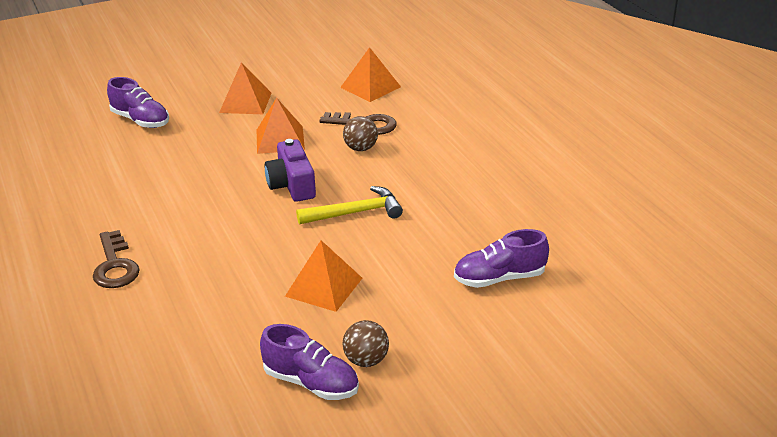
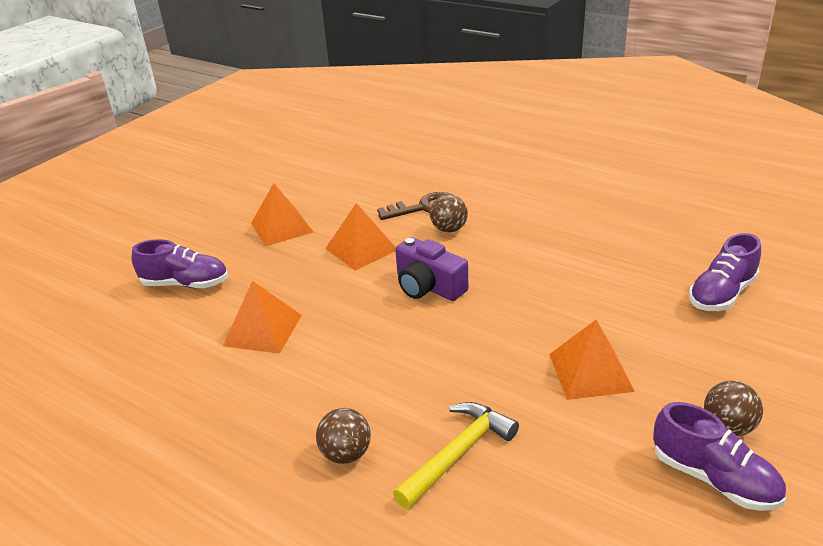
camera: 30 degrees left, 0 degrees up
(115, 266) = (346, 454): brown key -> brown ball
(311, 383) = (714, 478): purple shoe -> purple shoe turned 45 degrees clockwise
(356, 213) = (522, 288): yellow hammer -> yellow hammer (458, 453)
(370, 87) = (386, 174): orange pyramid -> orange pyramid (263, 330)

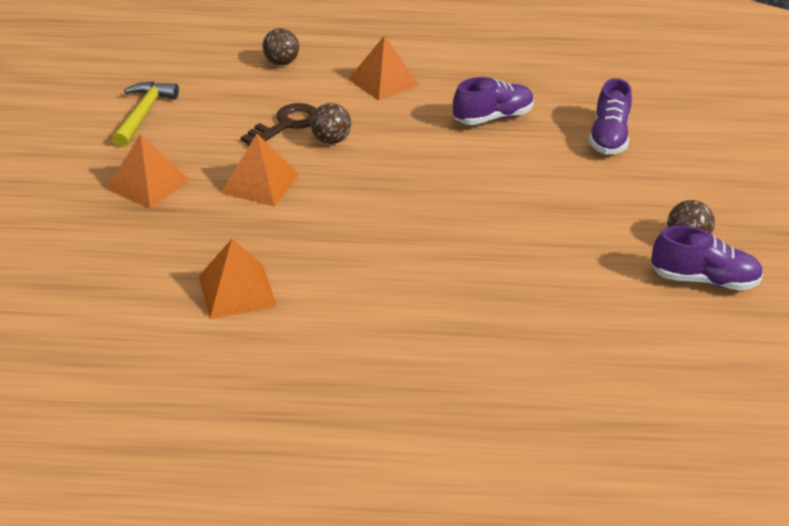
camera: 35 degrees left, 5 degrees up
(185, 284) = (99, 273): purple shoe -> purple shoe (492, 118)
(346, 454) = (424, 366): brown ball -> brown ball (281, 63)
(428, 286) = (362, 201): purple camera -> none
(458, 453) = (514, 330): yellow hammer -> yellow hammer (143, 114)
(590, 372) = (561, 232): orange pyramid -> orange pyramid (383, 82)

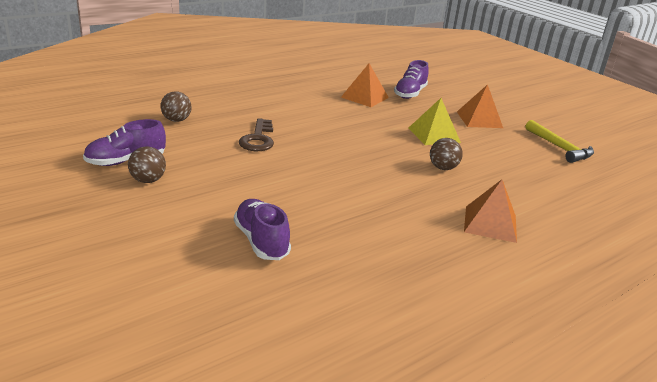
camera: 140 degrees right, 10 degrees down
(260, 183) = (434, 135): orange pyramid -> yellow pyramid
(281, 63) = (577, 210): brown ball -> brown ball (176, 120)
(286, 124) = (484, 168): brown key -> brown key (258, 139)
(492, 118) = (371, 224): purple shoe -> purple shoe (410, 93)

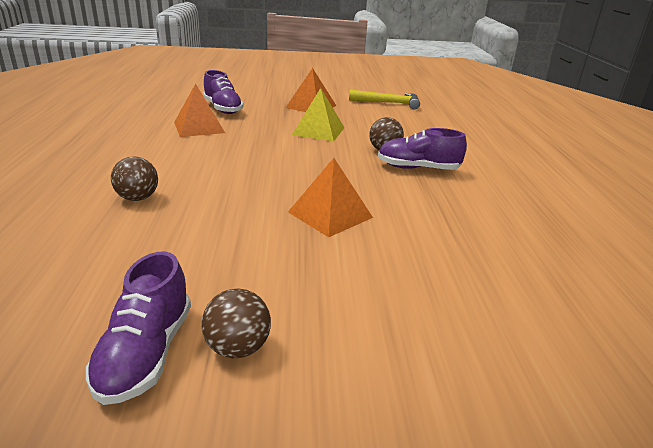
camera: 55 degrees left, 0 degrees up
(176, 120) = (71, 256): brown ball -> brown ball (138, 198)
(258, 139) = (217, 215): brown key -> none
(261, 241) = (474, 299): purple shoe -> purple shoe (418, 168)
(490, 223) = (493, 169): orange pyramid -> orange pyramid (330, 214)

